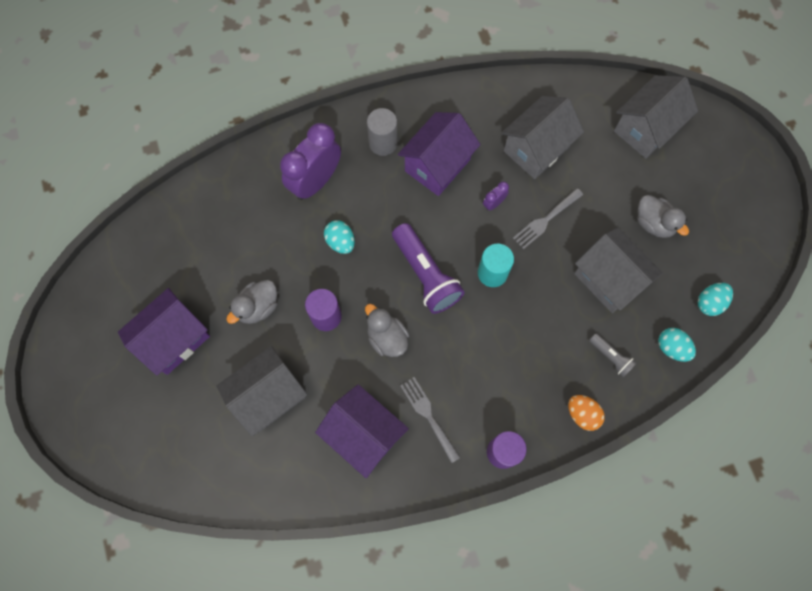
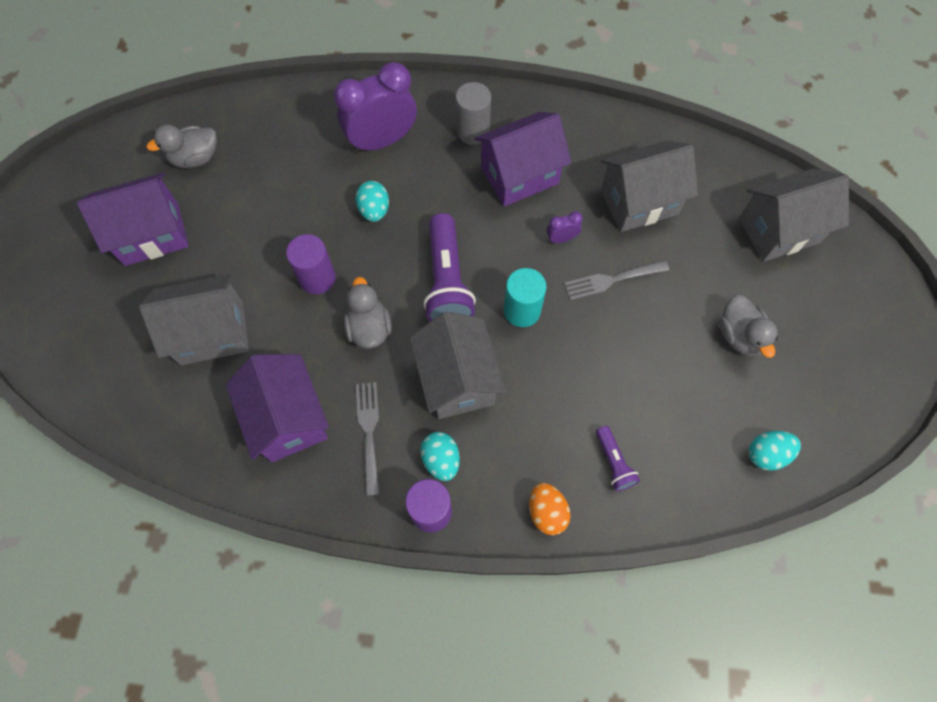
camera: 25 degrees right, 5 degrees down
(258, 307) = (253, 239): grey duck -> grey duck (195, 158)
(608, 279) = (654, 374): grey house -> grey house (457, 380)
(611, 357) = (613, 462): grey flashlight -> purple flashlight
(671, 348) = (694, 485): turquoise egg -> turquoise egg (441, 460)

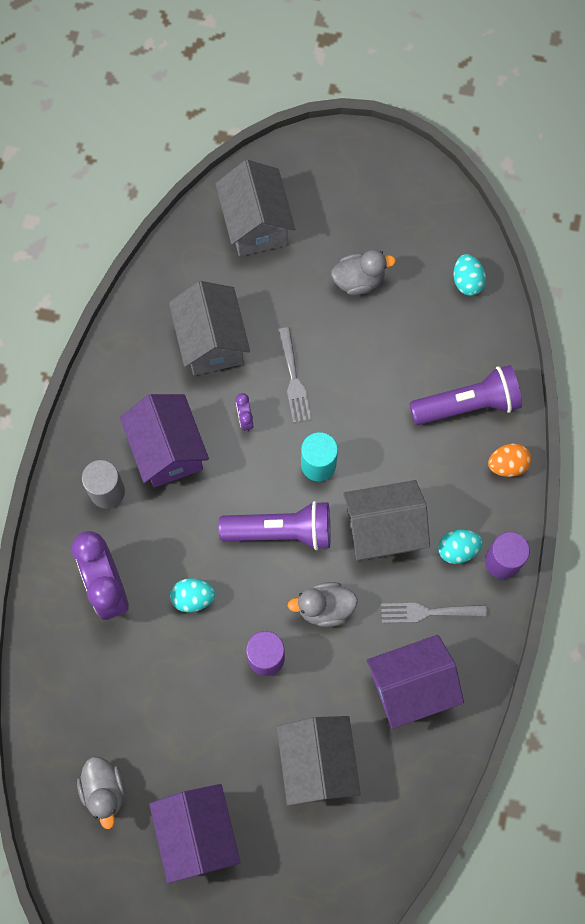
camera: 85 degrees left, 5 degrees up
(613, 462) = (467, 404): purple flashlight -> purple flashlight, size x1.96

